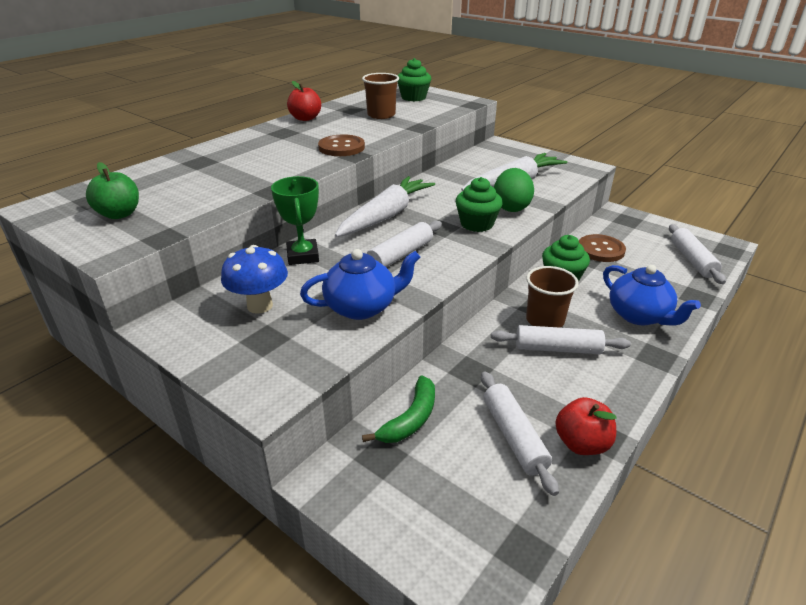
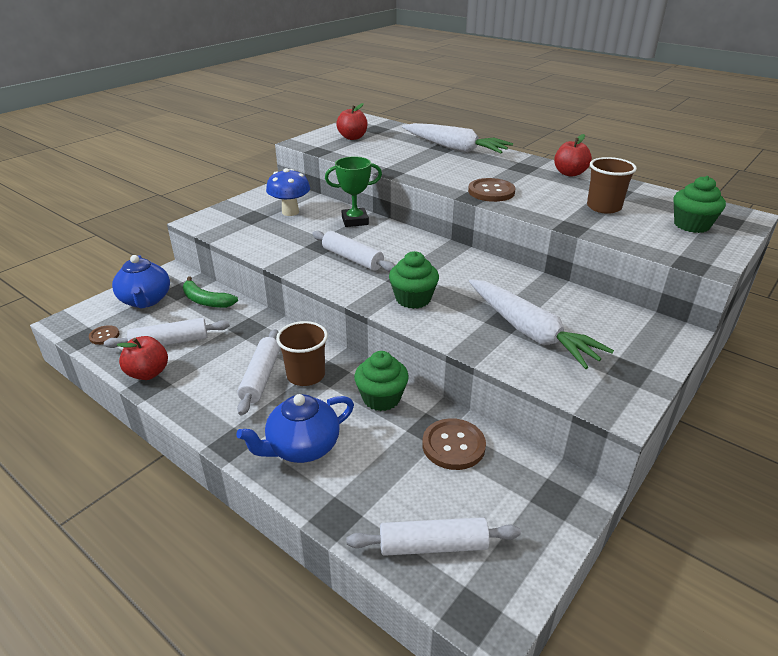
camera: 90 degrees right, 0 degrees up
(119, 214) = (352, 137): green apple -> red apple
(362, 307) = (278, 245): blue teapot -> blue teapot (145, 300)
(386, 216) = (427, 252): white carrot -> white carrot (454, 148)
(511, 207) = (457, 324): green egg -> none
(514, 521) = (104, 336): none -> brown button

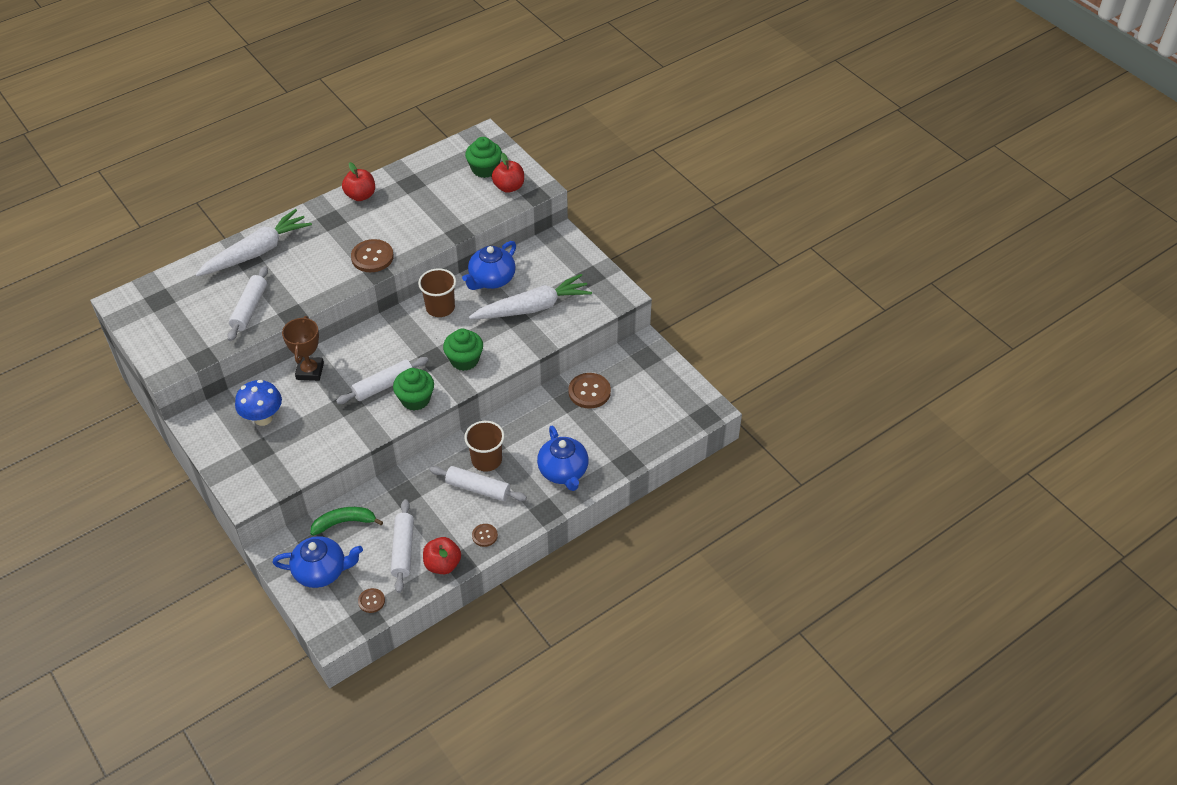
camera: 75 degrees left, 15 degrees up
(190, 397) = (484, 536): none -> brown button
(205, 300) = (344, 522): green banana -> green banana turned 150 degrees counterclockwise
(352, 137) = (176, 323): red apple -> red apple (509, 187)
(355, 221) = (310, 371): green trophy -> brown trophy
(381, 398) = (530, 419): green cupcake -> green cupcake (415, 399)
(433, 545) = (660, 421): white rolling pin -> white rolling pin (249, 308)
(551, 294) = (491, 280): none -> blue teapot
(603, 207) = (434, 202): brown cup -> brown cup (440, 307)

